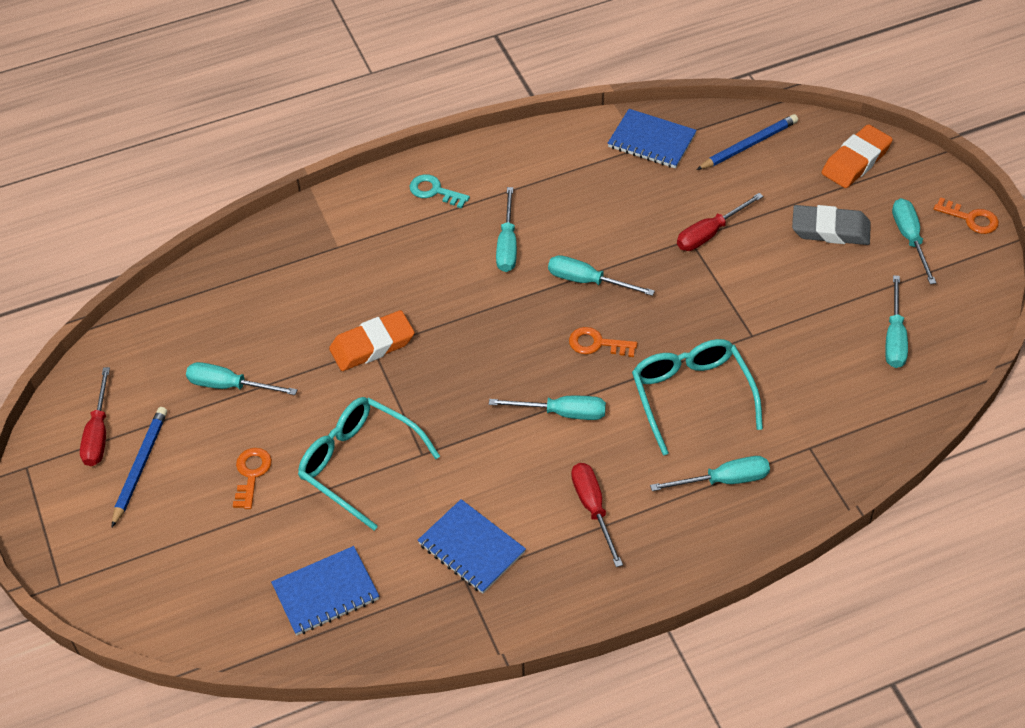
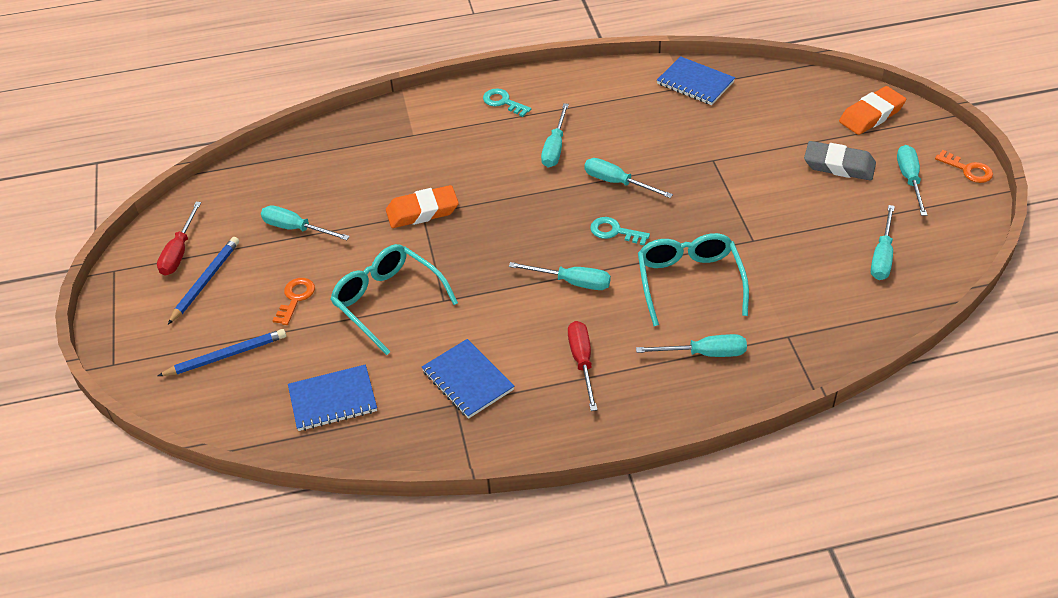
camera: 10 degrees right, 5 degrees down
(597, 344) = (614, 231): orange key -> turquoise key
(709, 233) = (731, 157): red screwdriver -> none
(748, 145) = (778, 94): blue pencil -> blue pencil (226, 356)

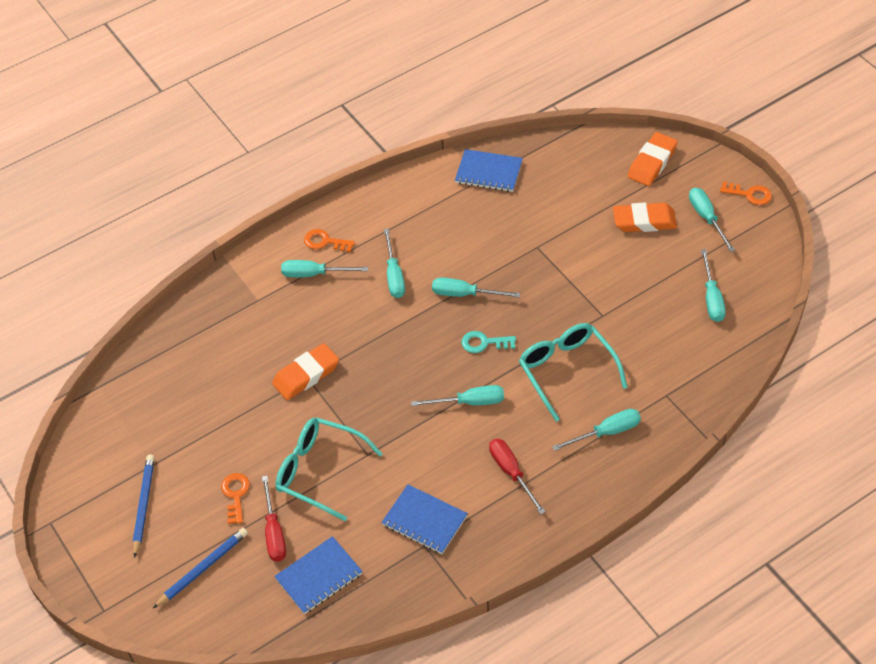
camera: 20 degrees left, 5 degrees up
(179, 252) = (102, 485): red screwdriver -> red screwdriver (274, 532)
(296, 228) = (199, 428): turquoise screwdriver -> turquoise screwdriver (314, 274)
(503, 102) = (325, 242): turquoise key -> orange key
(839, 165) = (644, 221): grey eraser -> orange eraser

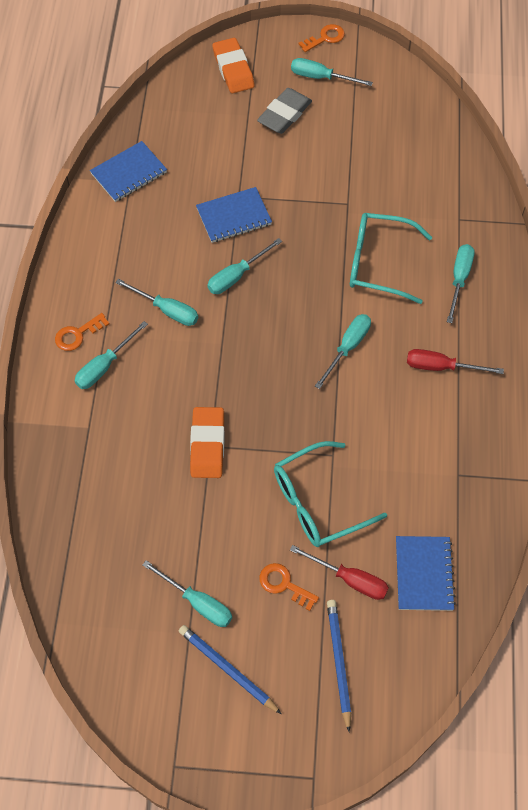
camera: 55 degrees left, 10 degrees up
(424, 521) = (435, 459): blue notebook -> blue notebook (234, 217)
(484, 343) = (298, 297): turquoise key -> none
(644, 221) = (284, 114): orange eraser -> grey eraser
(712, 298) = (397, 129): turquoise screwdriver -> turquoise screwdriver (197, 602)

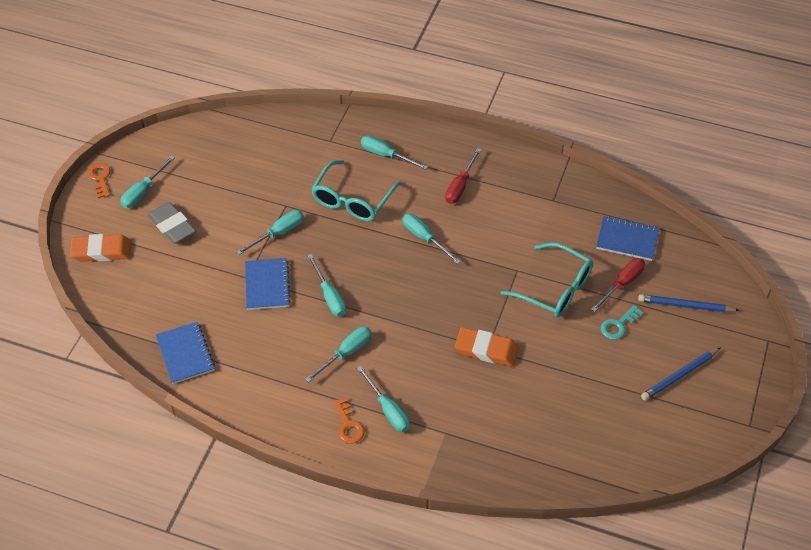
camera: 75 degrees left, 10 degrees down
(197, 602) = (622, 384): turquoise screwdriver -> turquoise screwdriver (278, 233)
(284, 584) = (618, 325): orange key -> turquoise key
(317, 502) = (555, 289): turquoise glasses -> turquoise glasses turned 45 degrees counterclockwise

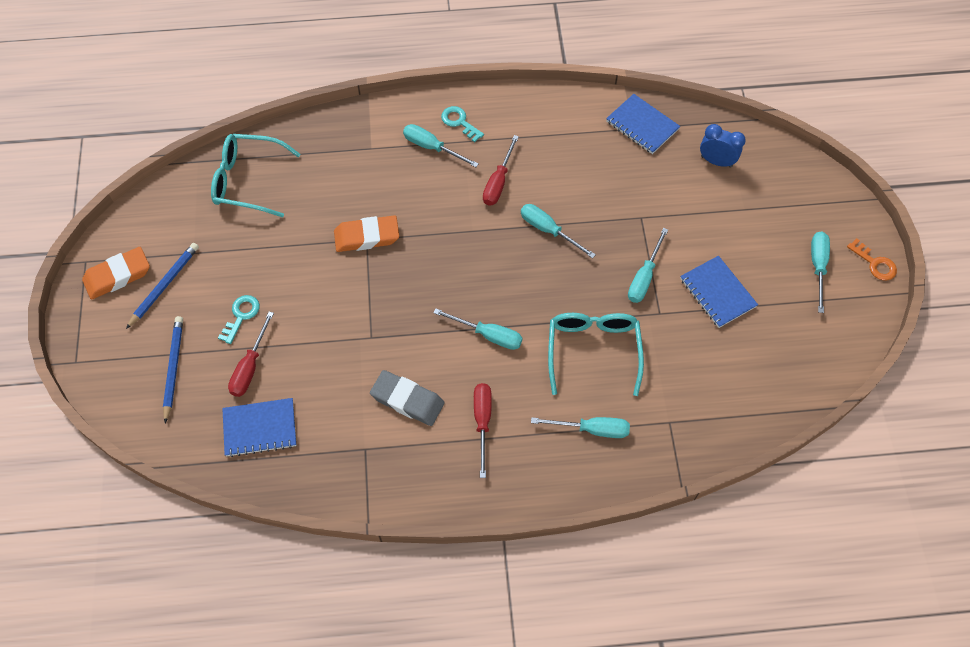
camera: 155 degrees right, 10 degrees up
(102, 251) = (799, 187): orange eraser -> orange eraser (118, 276)
(149, 297) = (716, 161): none -> blue clock
(172, 226) = (756, 241): grey eraser -> grey eraser (407, 400)
(267, 285) = (615, 217): blue notebook -> blue notebook (717, 293)
(346, 353) = (498, 182): turquoise screwdriver -> red screwdriver
(348, 425) = (459, 122): orange key -> turquoise key
(555, 289) = (321, 331): turquoise glasses -> turquoise glasses (247, 181)
(685, 306) = (173, 368): blue pencil -> blue pencil turned 75 degrees counterclockwise

